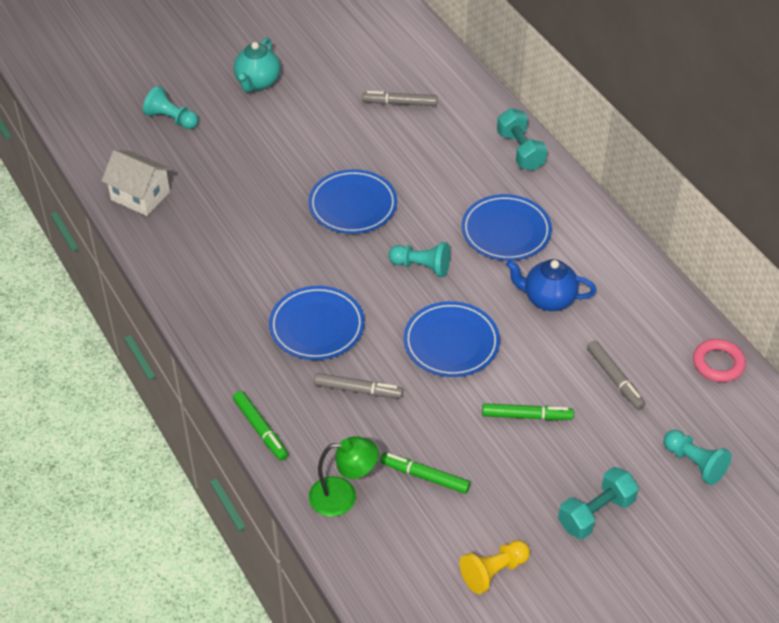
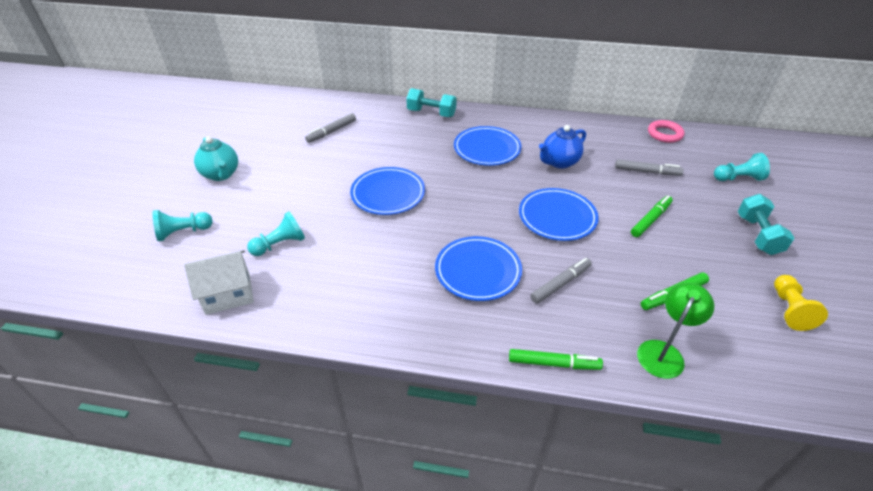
camera: 50 degrees left, 5 degrees down
(422, 267) = (477, 194): turquoise pawn -> turquoise pawn (280, 244)

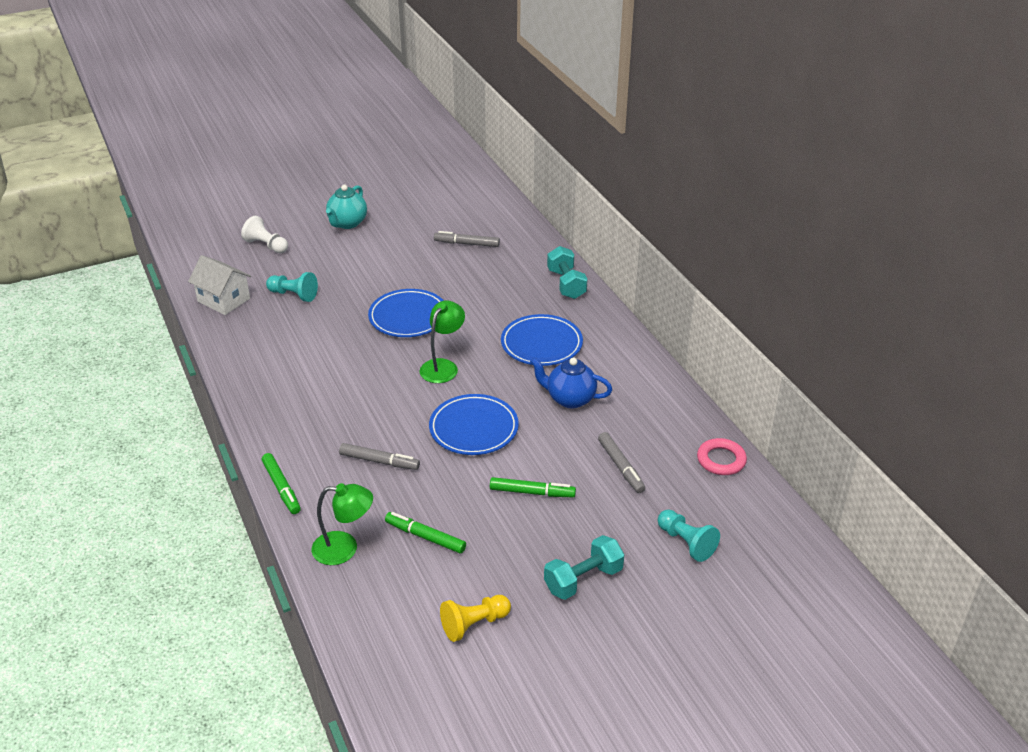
camera: 55 degrees right, 5 degrees down
(183, 232) = (266, 245): turquoise pawn -> white pawn
(468, 202) = (443, 366): none -> green lamp
(478, 271) = (353, 408): blue plate -> none

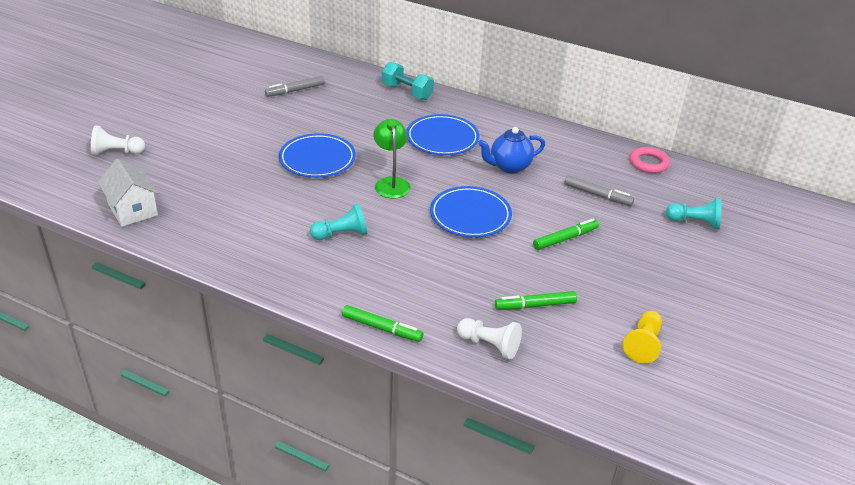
camera: 40 degrees left, 0 degrees up
(224, 300) = (133, 210): white house -> white house turned 60 degrees clockwise
(293, 295) = (195, 181): turquoise pawn -> turquoise pawn (341, 234)
(344, 548) = (489, 345): green lamp -> white pawn
(347, 223) = (171, 109): turquoise teapot -> none
(379, 461) = (432, 271): grey marker -> none
(583, 579) = (668, 277): turquoise dumbbell -> none

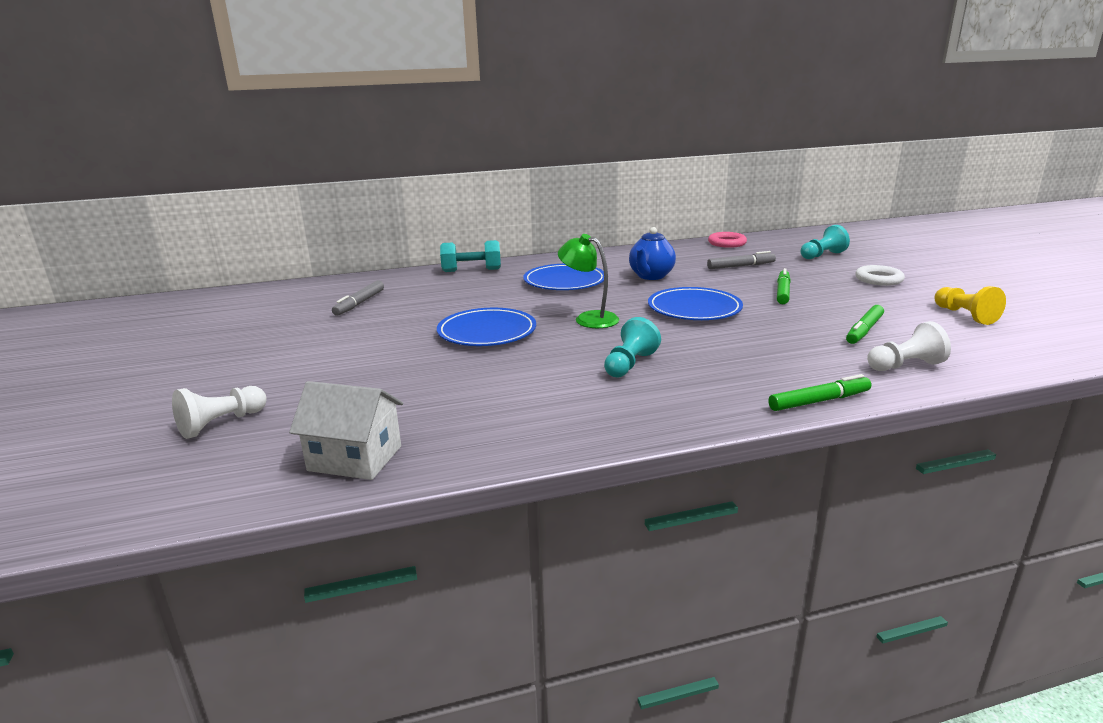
camera: 40 degrees left, 15 degrees down
(672, 273) = (878, 279): none -> white ring

